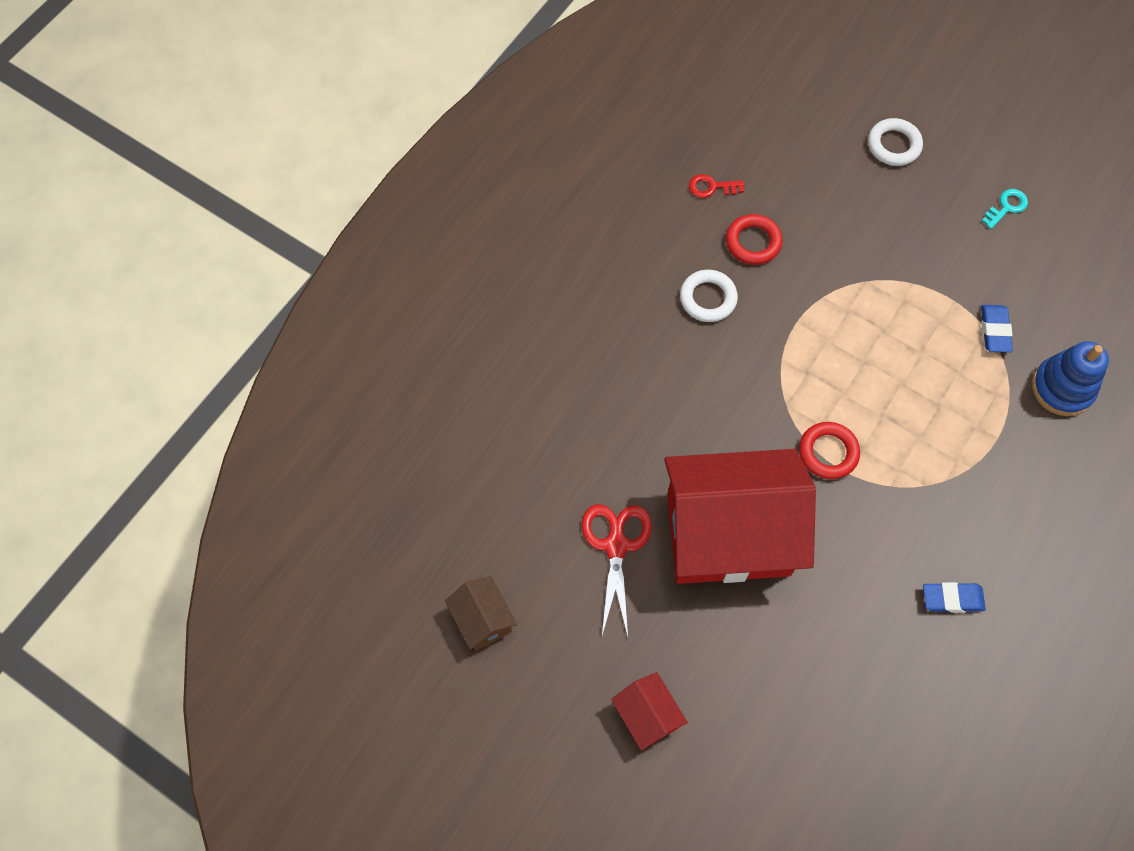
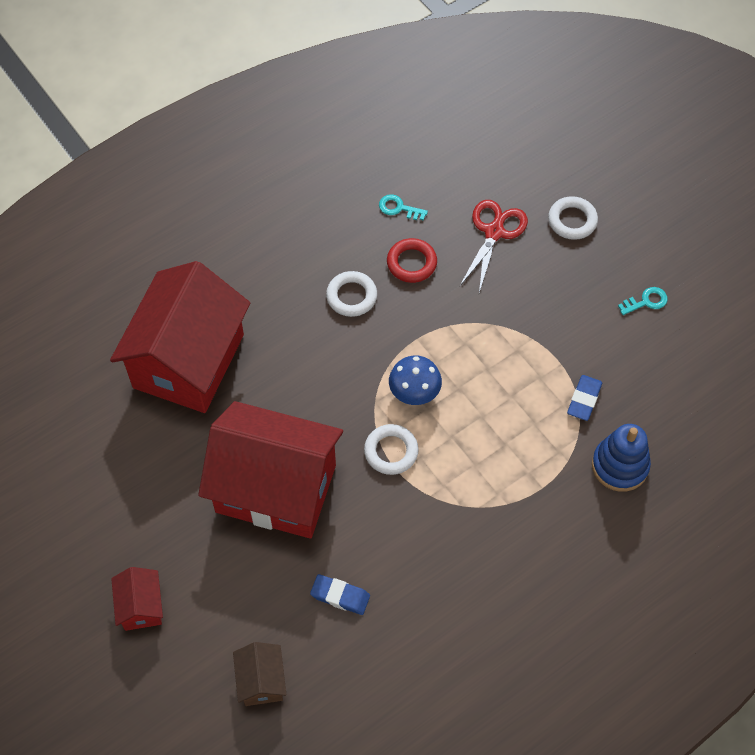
camera: 20 degrees right, 5 degrees down
(482, 620) = (48, 487): brown house -> brown house (261, 681)
(569, 426) = (189, 361): none -> red house
(616, 546) = (181, 466): red scissors -> red scissors (494, 232)
(711, 187) = (398, 208): red key -> turquoise key
(821, 379) = (414, 391): none -> blue mushroom
(828, 452) = (391, 451): red ring -> white ring
(952, 599) = (437, 603): blue eraser -> blue eraser (340, 596)

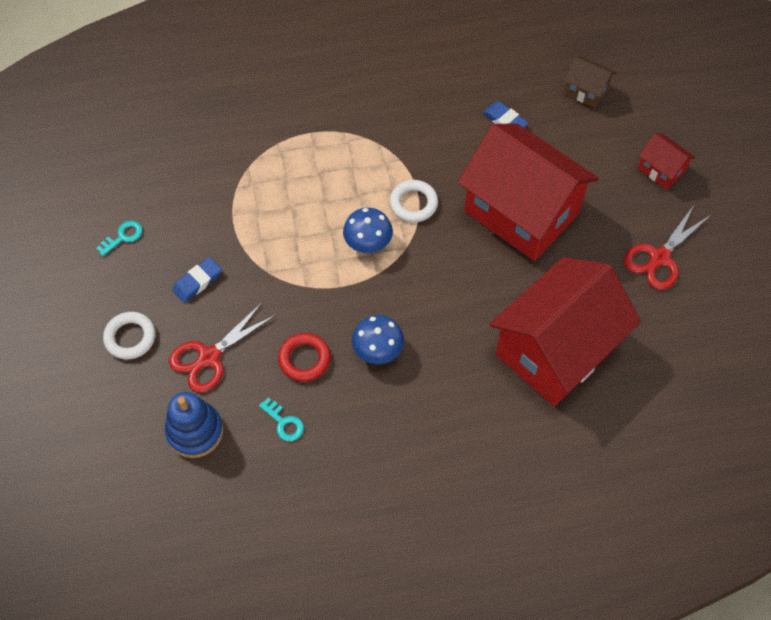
camera: 155 degrees left, 0 degrees up
(115, 497) = (659, 257): none -> red scissors
(141, 606) = (661, 170): red house -> red house turned 60 degrees counterclockwise
(261, 681) = (586, 91): brown house -> brown house turned 75 degrees counterclockwise
(351, 296) = (378, 350): white ring -> blue mushroom
(584, 399) = (233, 181): blue eraser -> blue eraser (197, 282)
(620, 466) = (241, 124): blue stacking toy -> blue stacking toy (195, 431)
(646, 301) = (123, 237): turquoise key -> turquoise key turned 135 degrees clockwise

